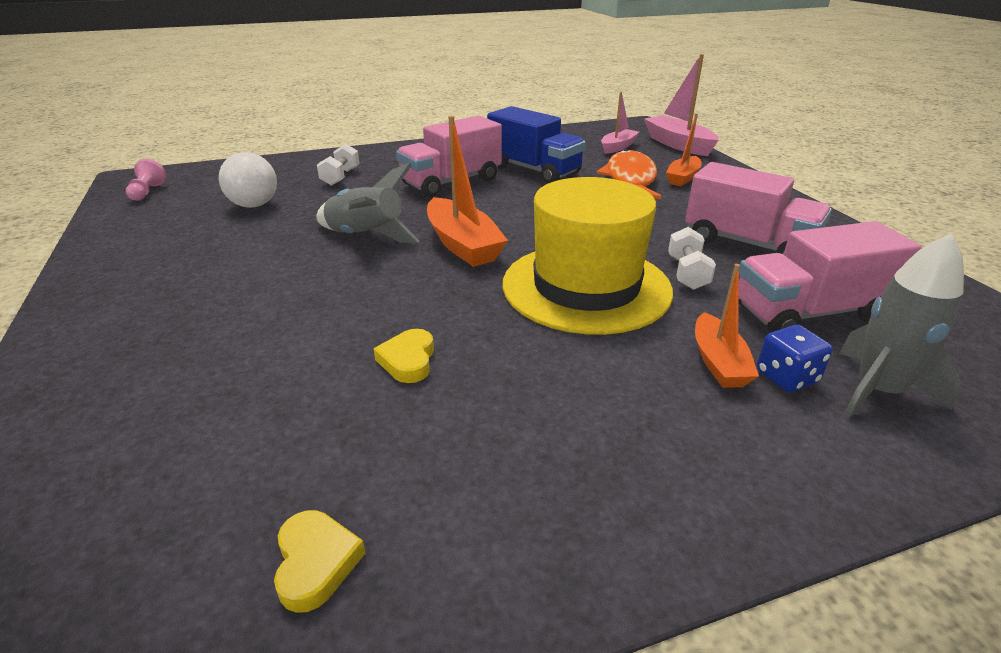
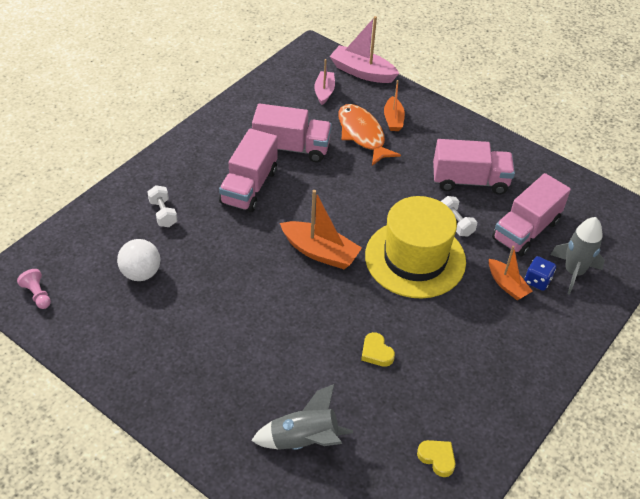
camera: 35 degrees left, 15 degrees up
(366, 236) = (255, 271): grey rocket -> grey rocket (303, 440)
(534, 170) = (291, 148): blue truck -> pink truck

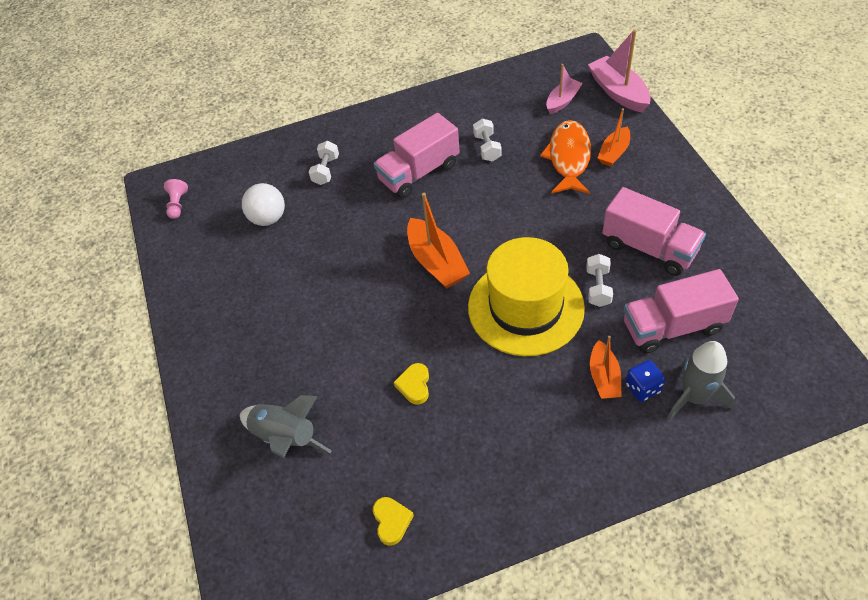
camera: 40 degrees right, 5 degrees up
(291, 148) = (487, 148): pink truck -> white dumbbell

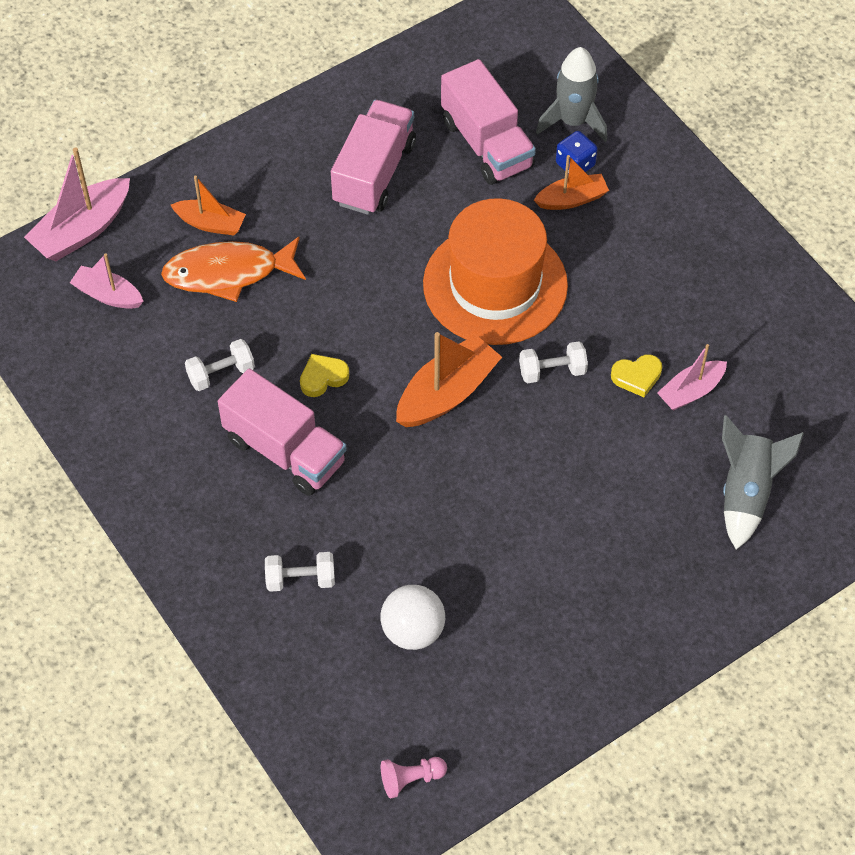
camera: 110 degrees left, 5 degrees up
(389, 421) = (691, 391): none -> pink boat
(391, 521) = (804, 361): yellow heart -> yellow heart (323, 377)
(525, 307) = (495, 285): yellow hat -> orange hat
(598, 287) = (447, 217): white dumbbell -> white dumbbell (552, 371)

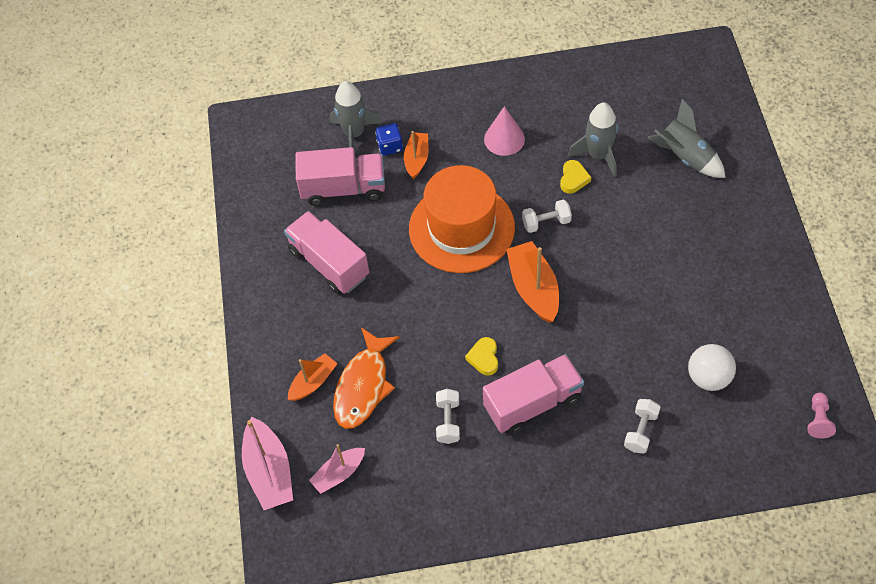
camera: 60 degrees left, 0 degrees up
(552, 371) = (546, 222): white dumbbell -> white dumbbell turned 60 degrees clockwise
(656, 278) = (504, 139): none -> pink cone
(691, 391) = (598, 155): pink boat -> grey rocket

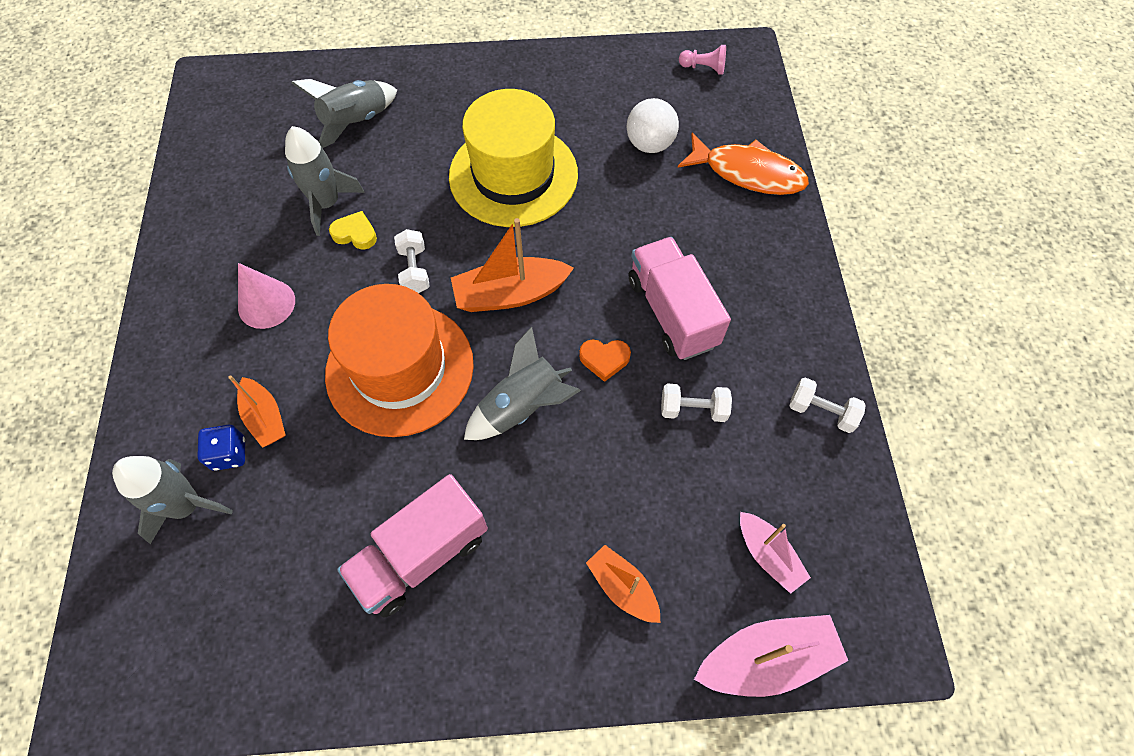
camera: 90 degrees left, 5 degrees up
(343, 189) = (288, 527): pink truck -> none
(363, 386) = (634, 514): orange fish -> orange fish (748, 173)
(417, 159) = (265, 418): orange boat -> orange boat turned 135 degrees counterclockwise
(439, 308) = (522, 407): none -> grey rocket
(484, 358) = (604, 359): yellow heart -> orange heart
(641, 431) = (712, 212): white dumbbell -> white dumbbell (821, 411)
(651, 276) = (513, 175): none -> yellow hat

